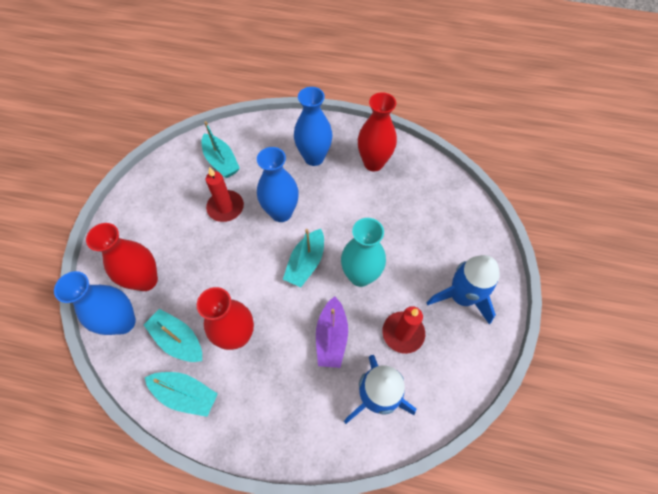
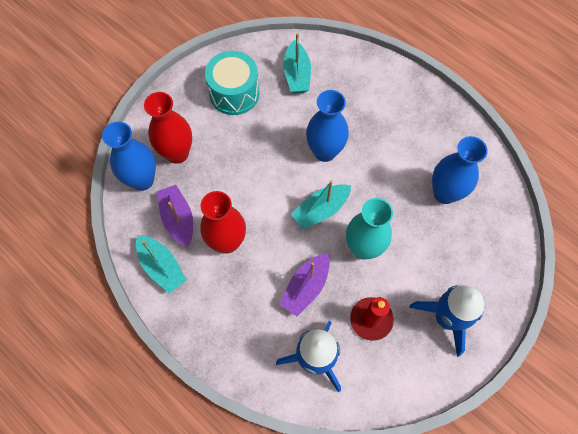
camera: 30 degrees right, 5 degrees up
(173, 202) = (234, 93): none -> turquoise drum
(178, 340) = (178, 219): turquoise boat -> purple boat
(225, 207) = (277, 121): red candle -> none
(314, 157) = (386, 112): blue vase -> blue vase (445, 193)
(373, 163) = (441, 146): red vase -> none

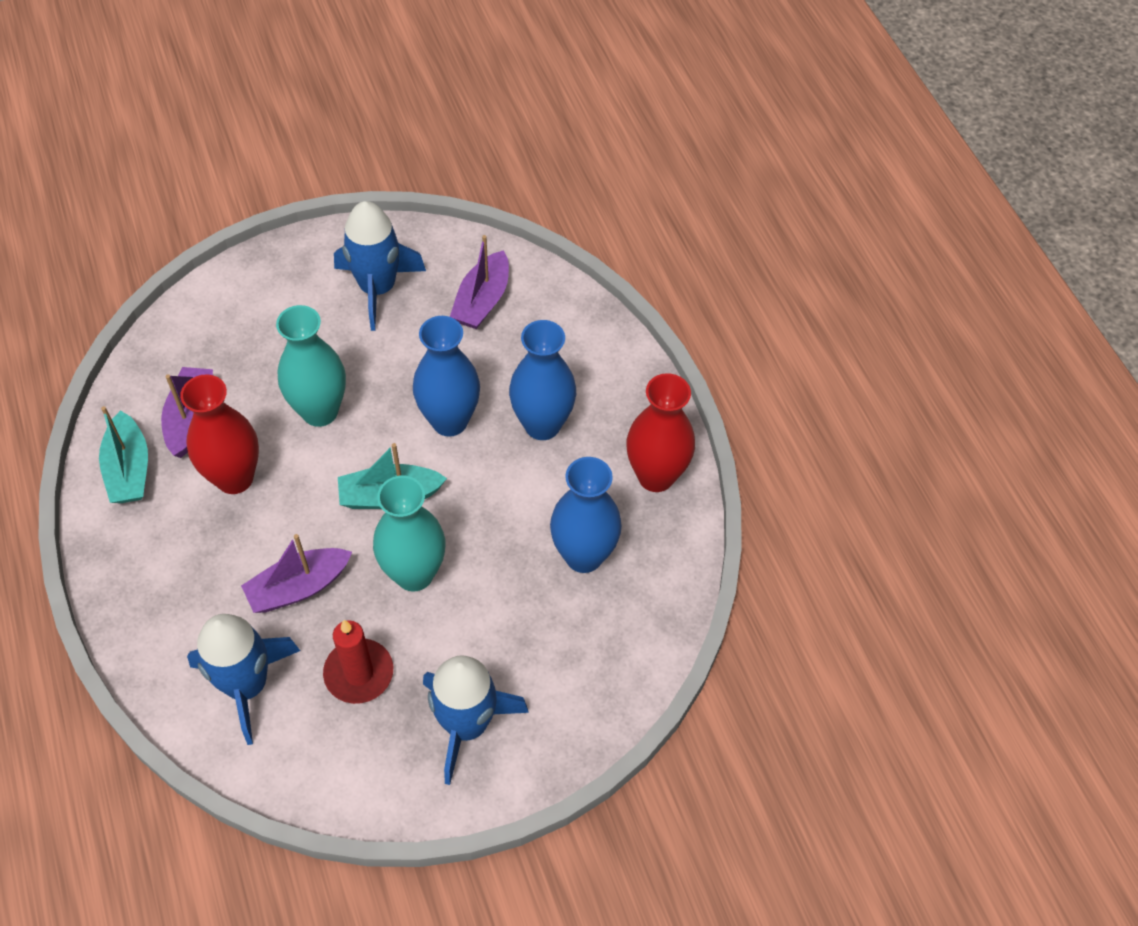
camera: 25 degrees right, 10 degrees down
(142, 180) = (179, 348): blue vase -> blue vase (542, 425)
(177, 153) = (247, 334): red vase -> red vase (656, 476)
(234, 93) = (377, 289): turquoise drum -> blue rocket
(249, 180) = (320, 411): none -> turquoise vase
(297, 74) = (482, 301): turquoise boat -> purple boat

